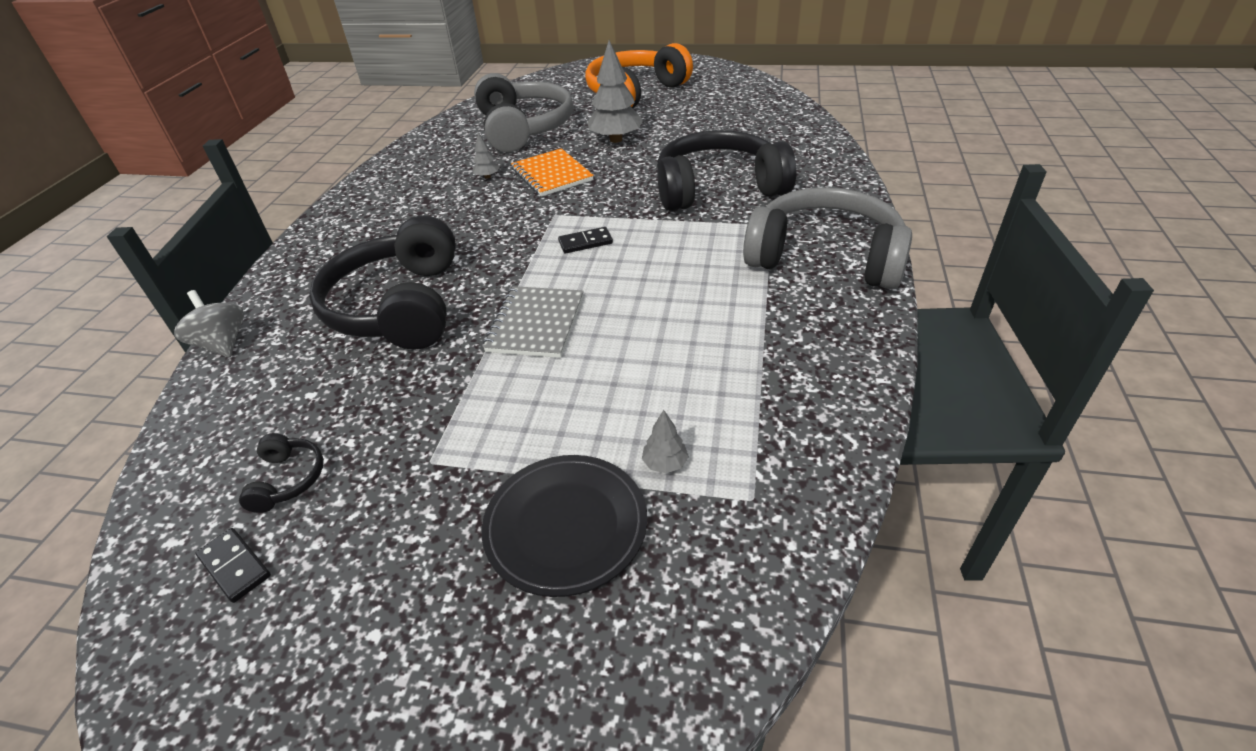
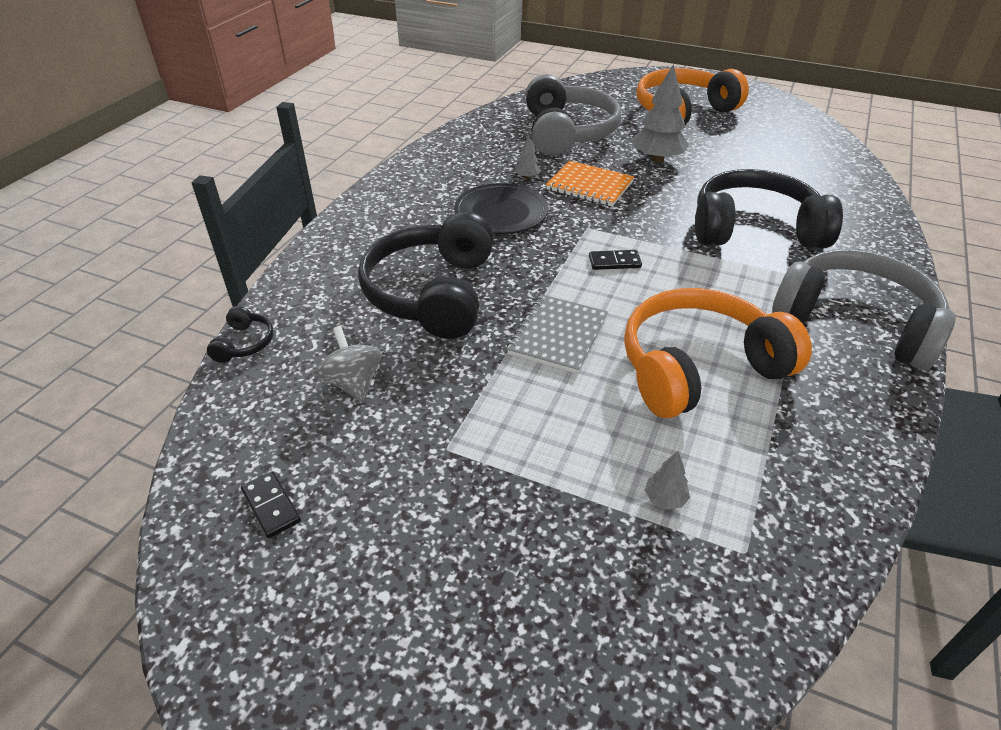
camera: 10 degrees right, 0 degrees up
(222, 344) = (274, 299): grey spinning top -> grey spinning top (353, 383)
(288, 479) = (321, 437): black headphones -> black headphones (244, 343)
(552, 175) = (589, 186): orange notebook -> orange notebook turned 45 degrees counterclockwise
(566, 526) = (564, 537): black plate -> black plate (501, 213)
(681, 328) = (698, 367): none -> orange headphones

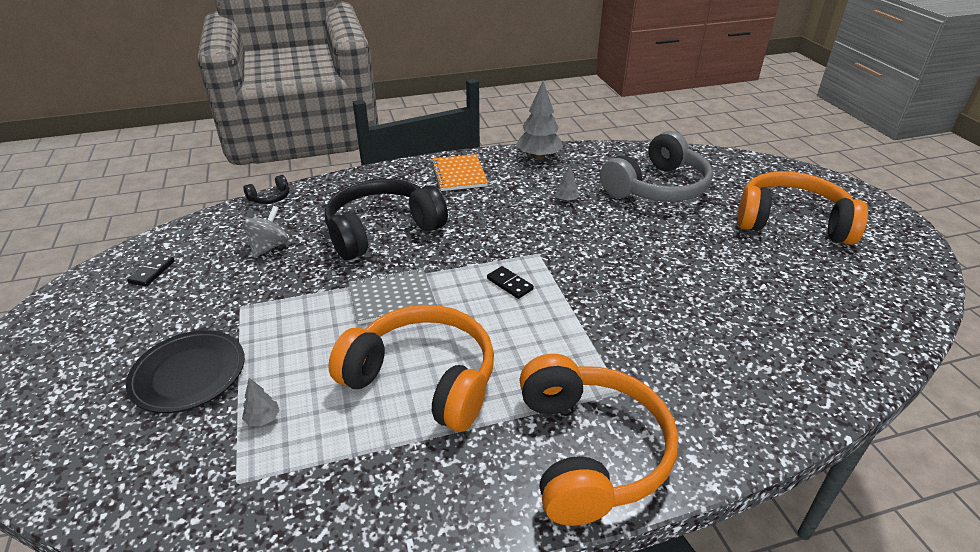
camera: 50 degrees right, 5 degrees down
(501, 213) = (505, 212): black plate -> black plate (189, 374)
(589, 186) = (597, 229): orange notebook -> orange notebook (459, 174)
(657, 159) = (688, 242): grey tree -> grey tree (538, 157)
(754, 229) = (658, 335): black headphones -> none
(855, 322) = (590, 451): grey headphones -> orange headphones

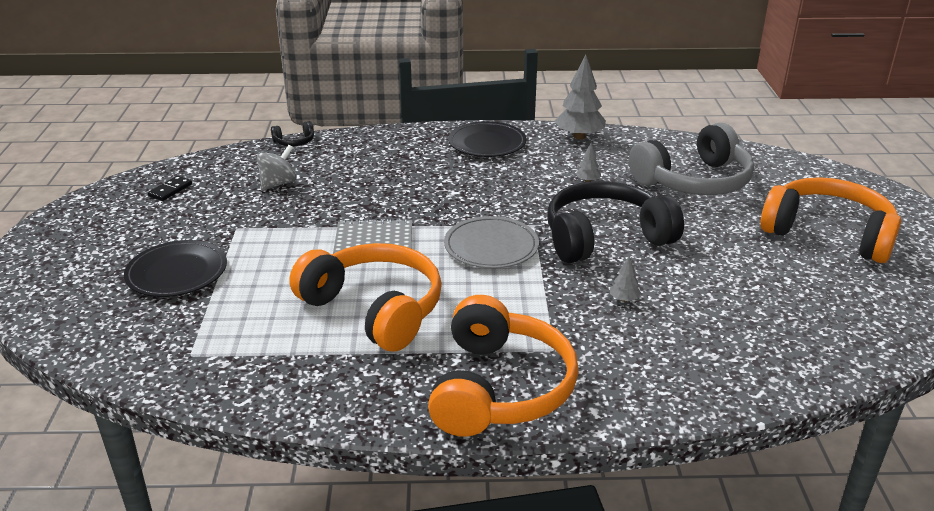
camera: 15 degrees right, 5 degrees down
(263, 419) = (226, 315): grey tree -> grey tree (624, 299)
(382, 230) = (388, 184): black headphones -> black headphones (605, 237)
(459, 174) = (487, 143): orange notebook -> black plate
(509, 284) = (491, 246): black domino -> grey plate

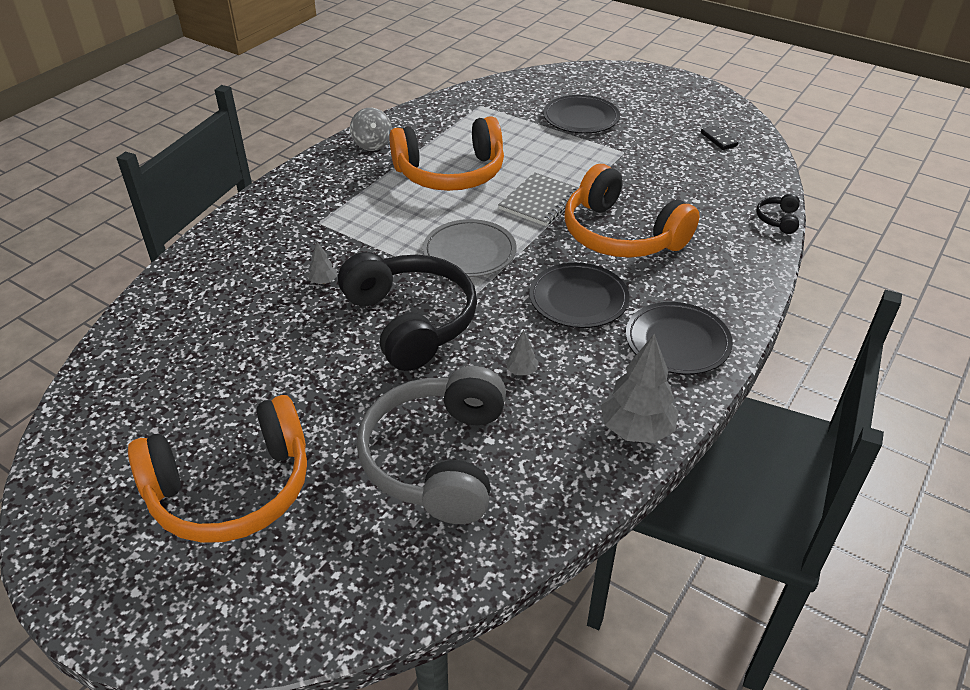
camera: 125 degrees right, 10 degrees up
(278, 184) = (687, 187): grey spinning top -> grey spinning top (372, 144)
(488, 184) = (578, 299): none -> black plate
(500, 388) = (315, 187): orange headphones -> orange headphones (621, 235)
(605, 237) = (411, 321): black headphones -> black headphones turned 45 degrees counterclockwise

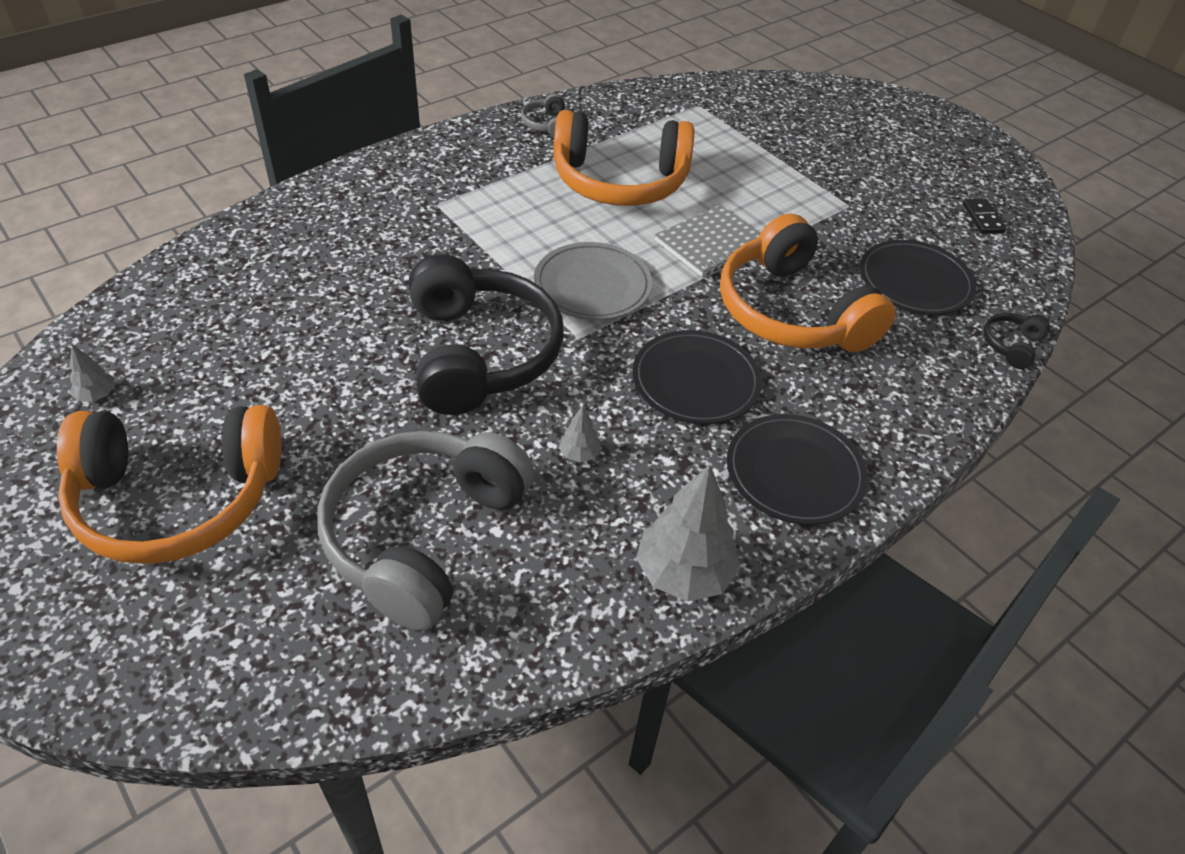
camera: 15 degrees right, 5 degrees up
(323, 281) = (405, 277): grey tree -> grey tree (97, 395)
(372, 144) = (546, 124): grey spinning top -> grey headphones
(581, 118) = (815, 149): black plate -> black plate (914, 282)

